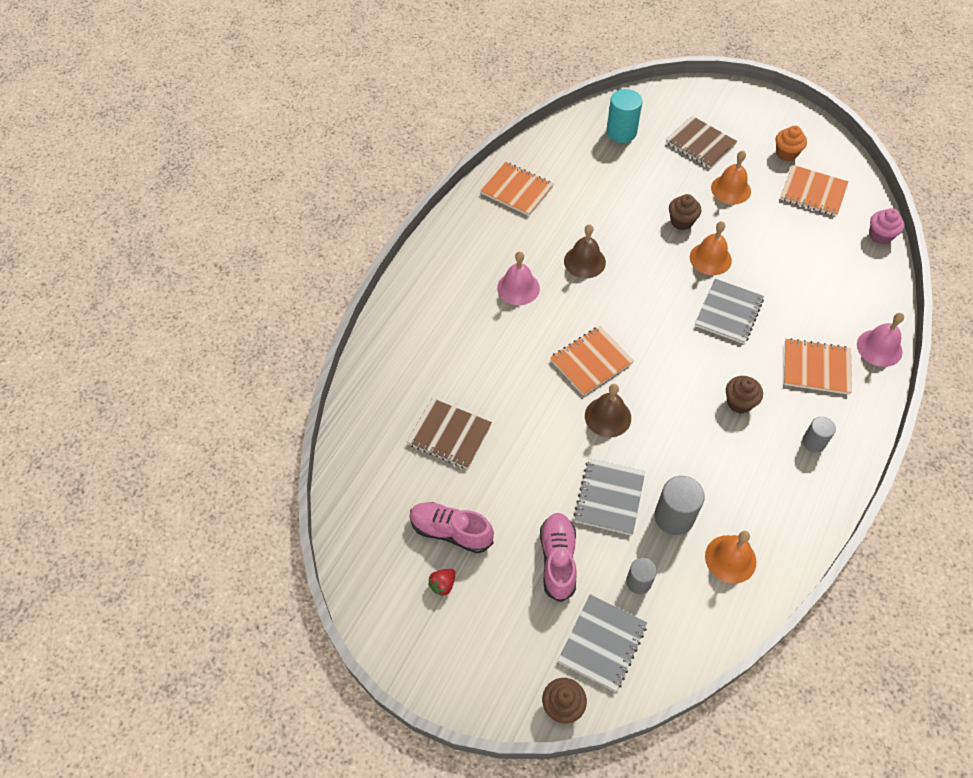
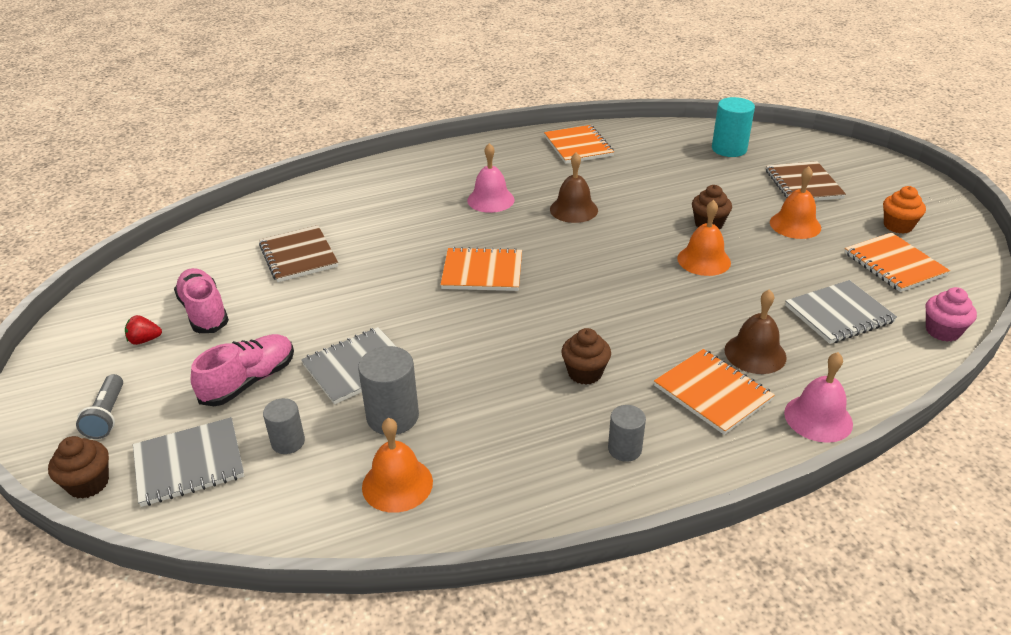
camera: 40 degrees right, 20 degrees down
(504, 656) = (107, 416): none -> grey flashlight
(608, 417) = (441, 314): brown bell -> brown bell (755, 353)
(728, 312) = (669, 304): grey notebook -> grey notebook (839, 314)

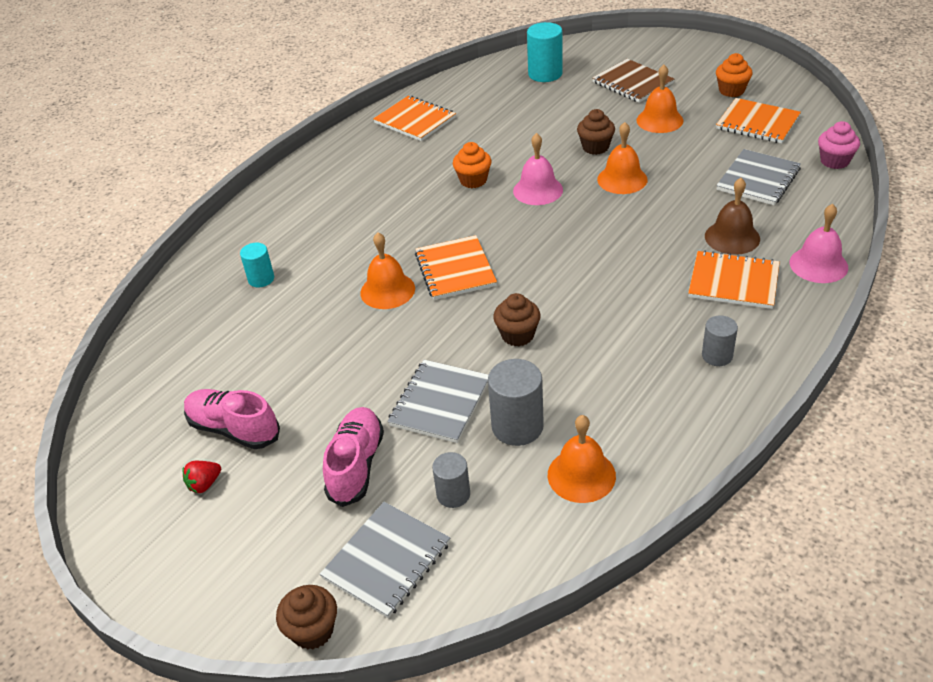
camera: 30 degrees left, 5 degrees up
(107, 416) = (254, 567): grey flashlight -> none
(298, 256) = (265, 334): brown notebook -> none
(339, 216) = (261, 279): none -> turquoise cylinder
(415, 264) = (387, 290): none -> orange bell
(482, 272) = (455, 270): orange notebook -> orange notebook turned 75 degrees counterclockwise
(490, 200) = (390, 202): pink bell -> pink bell (538, 190)
(573, 209) = (473, 180): brown bell -> orange cupcake
(585, 373) = (628, 313): brown cupcake -> brown cupcake (517, 335)

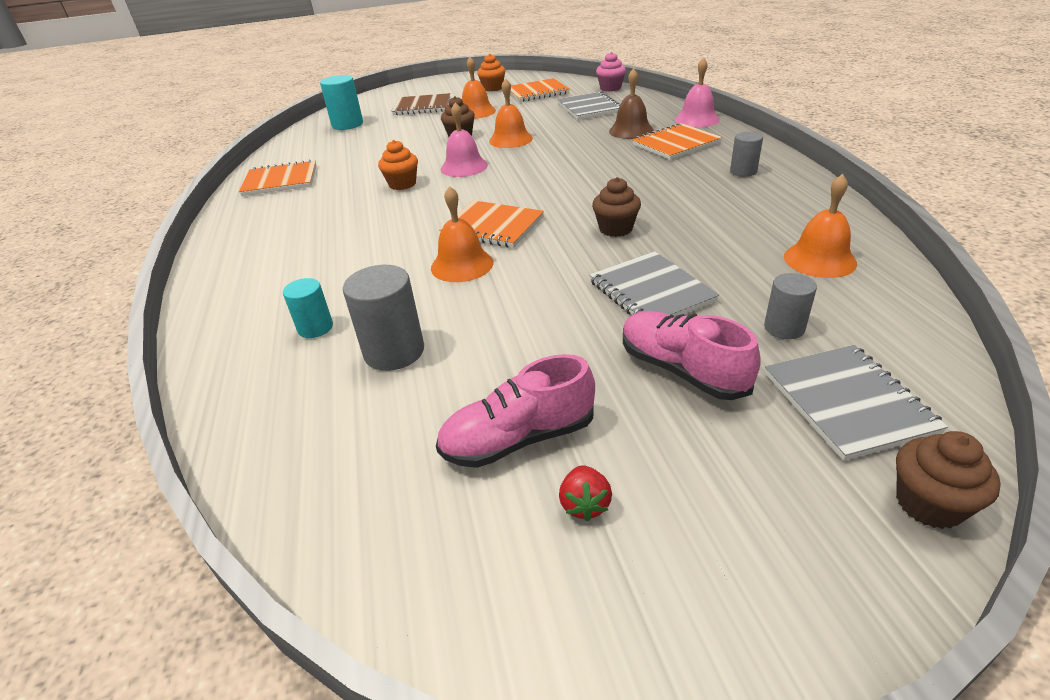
camera: 50 degrees left, 5 degrees down
(517, 426) = (728, 266): grey cylinder -> grey cylinder (394, 351)

